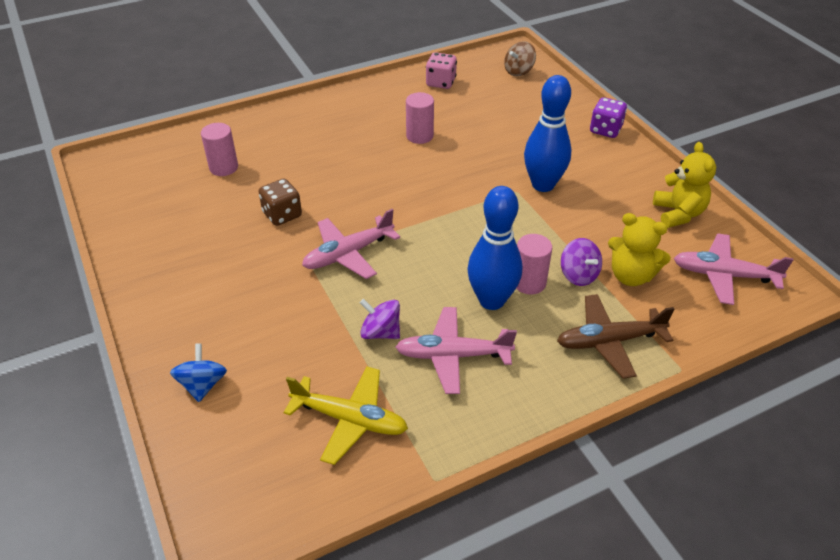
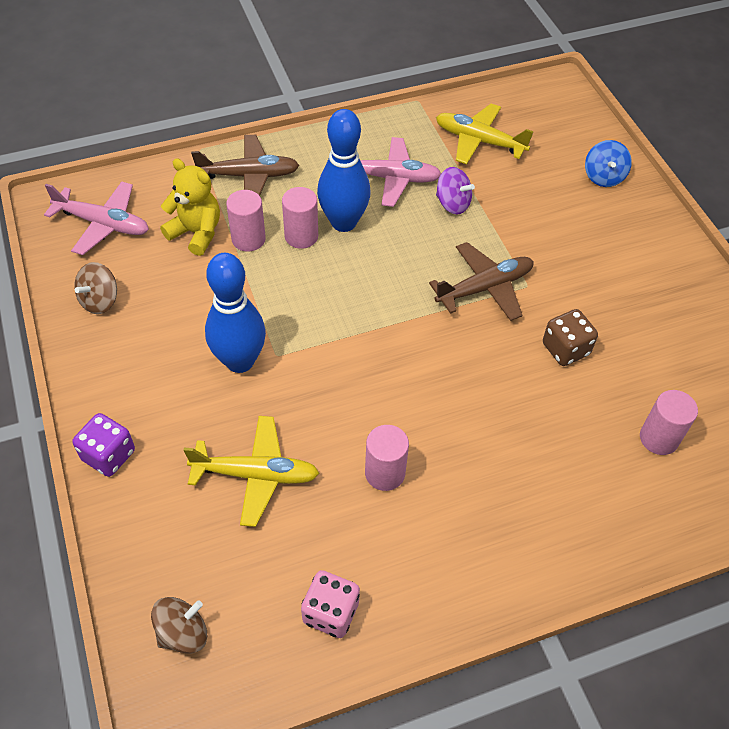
camera: 175 degrees left, 10 degrees up
(348, 254) = (485, 288): pink plane -> brown plane
(504, 129) = (256, 475): none -> yellow plane
(578, 275) = (248, 239): purple spinning top -> pink cylinder
(678, 214) = (100, 301): yellow teddy bear -> brown spinning top

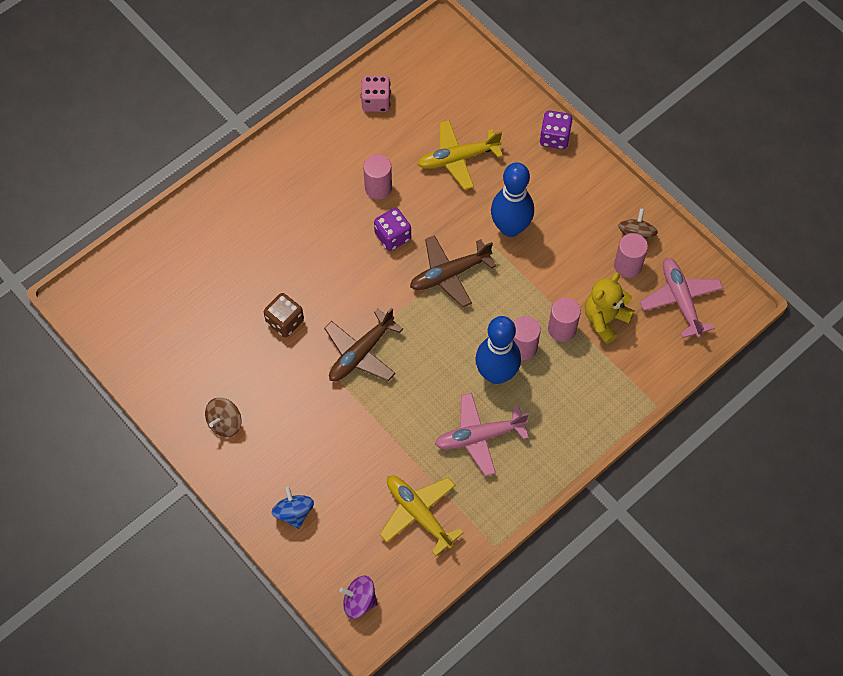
camera: 160 degrees right, 10 degrees up
(103, 224) = (680, 300): pink plane -> pink plane turned 75 degrees clockwise
(183, 633) = (451, 65): brown spinning top -> brown spinning top (225, 423)
(196, 233) = (605, 319): yellow teddy bear -> yellow teddy bear turned 120 degrees clockwise
(249, 176) = (597, 392): brown plane -> brown plane (449, 274)
(393, 402) = (393, 236): none -> purple dice
(452, 204) = (415, 428): purple spinning top -> purple spinning top (359, 601)
(479, 141) = (418, 513): yellow plane -> yellow plane turned 135 degrees counterclockwise
(658, 438) = (205, 275): pink cylinder -> pink cylinder (627, 265)

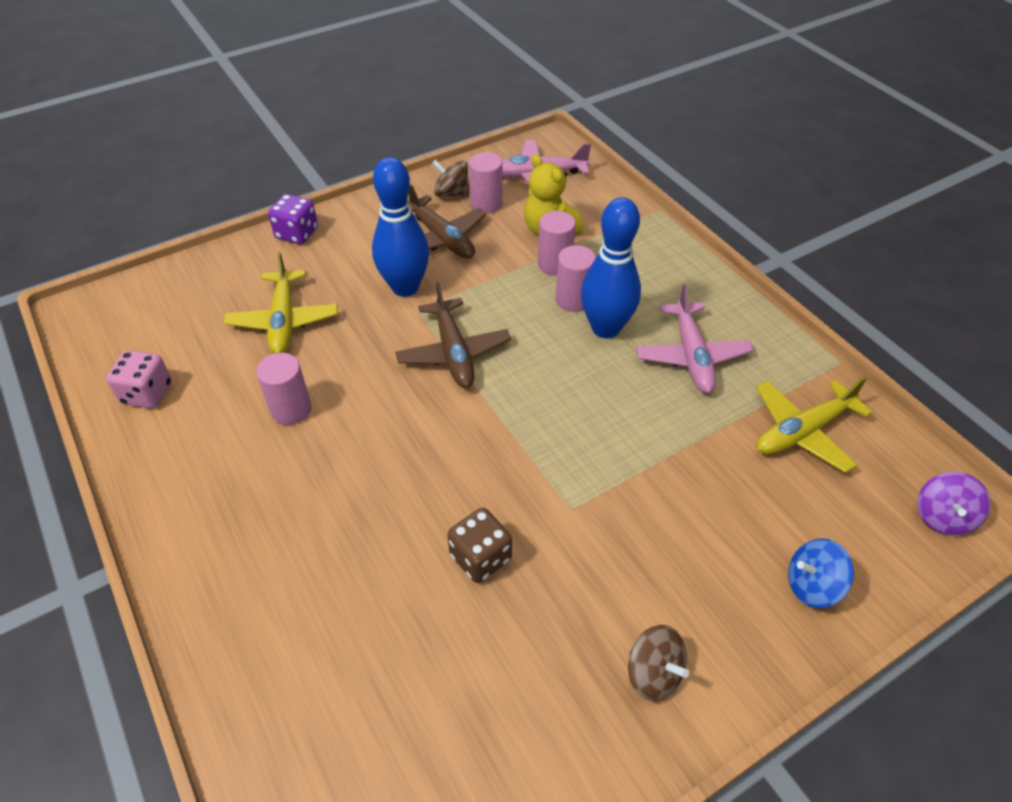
camera: 80 degrees left, 15 degrees down
(361, 353) = (553, 464): brown plane -> brown plane (442, 238)
(393, 236) = (376, 403): purple dice -> none

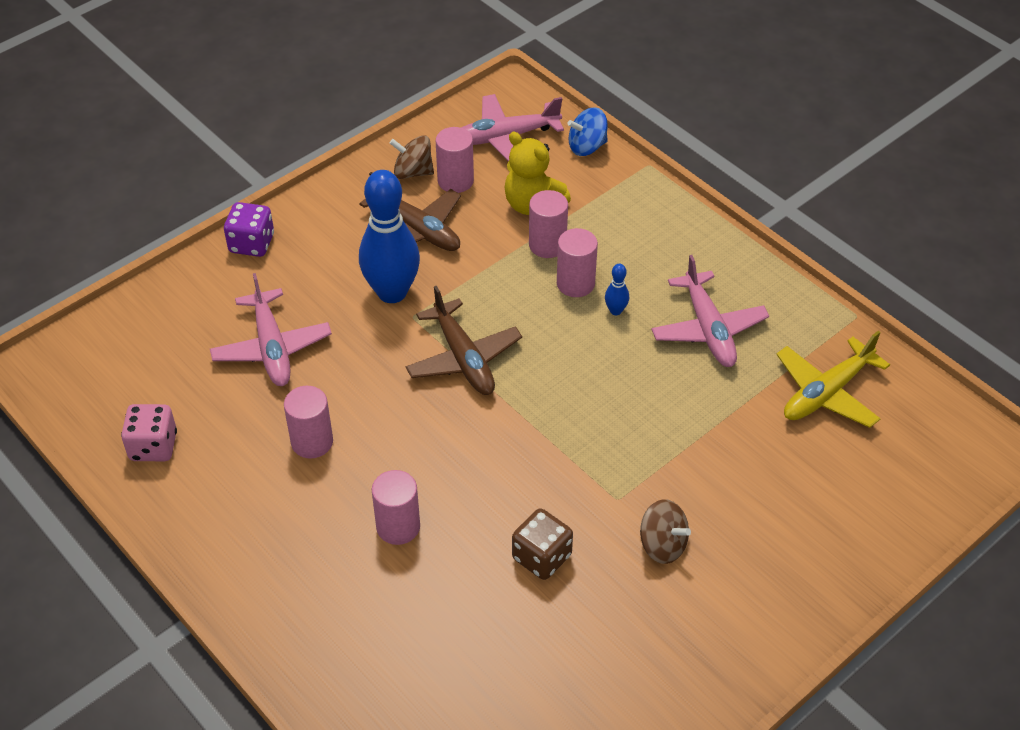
camera: 10 degrees left, 0 degrees up
(284, 321) = (272, 348): yellow plane -> pink plane
(346, 503) = (398, 527): none -> pink cylinder
(605, 328) = (615, 311): blue bowling pin -> blue bowling pin, size x0.41
(653, 673) = (719, 632): brown spinning top -> brown spinning top (662, 545)
(812, 585) = (849, 535): blue spinning top -> blue spinning top (587, 147)
(942, 517) = (962, 456): purple spinning top -> none

